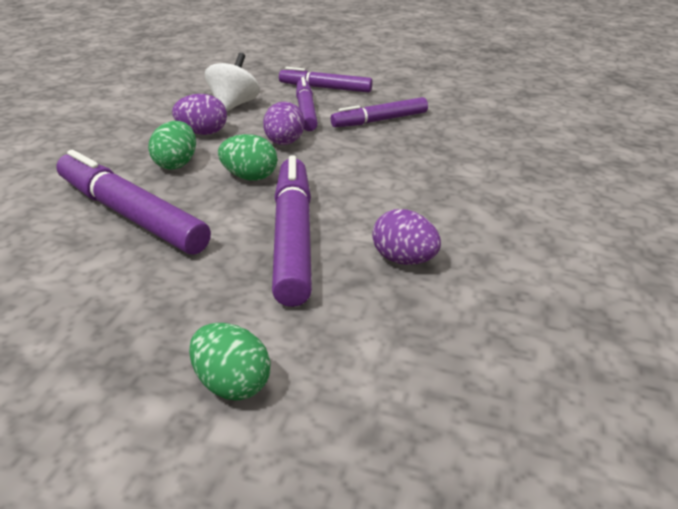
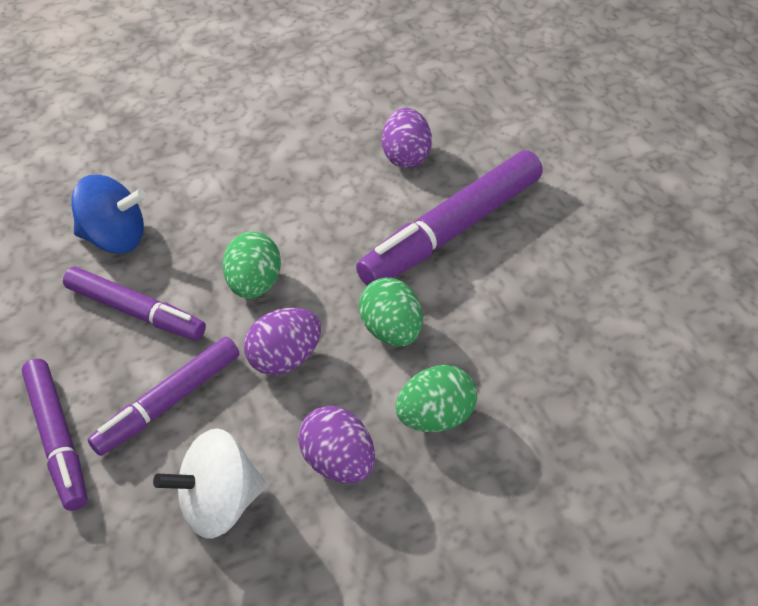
camera: 130 degrees left, 15 degrees up
(130, 215) = (553, 364): purple marker -> none
(231, 384) = (616, 163): green egg -> green egg (254, 284)
(450, 131) = (115, 238): none -> blue spinning top

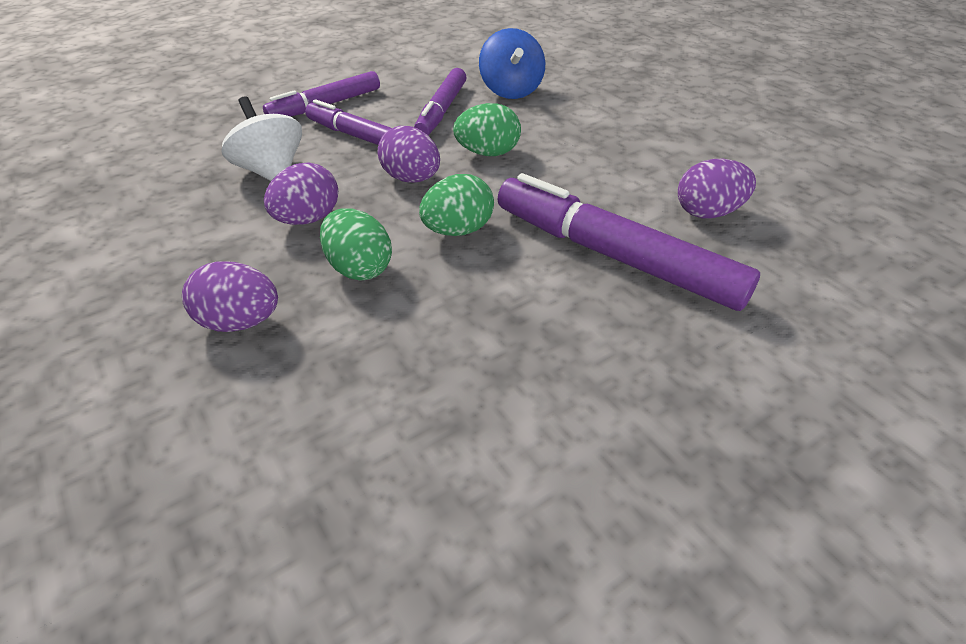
camera: 80 degrees right, 5 degrees down
(500, 521) = (240, 322): none -> purple egg

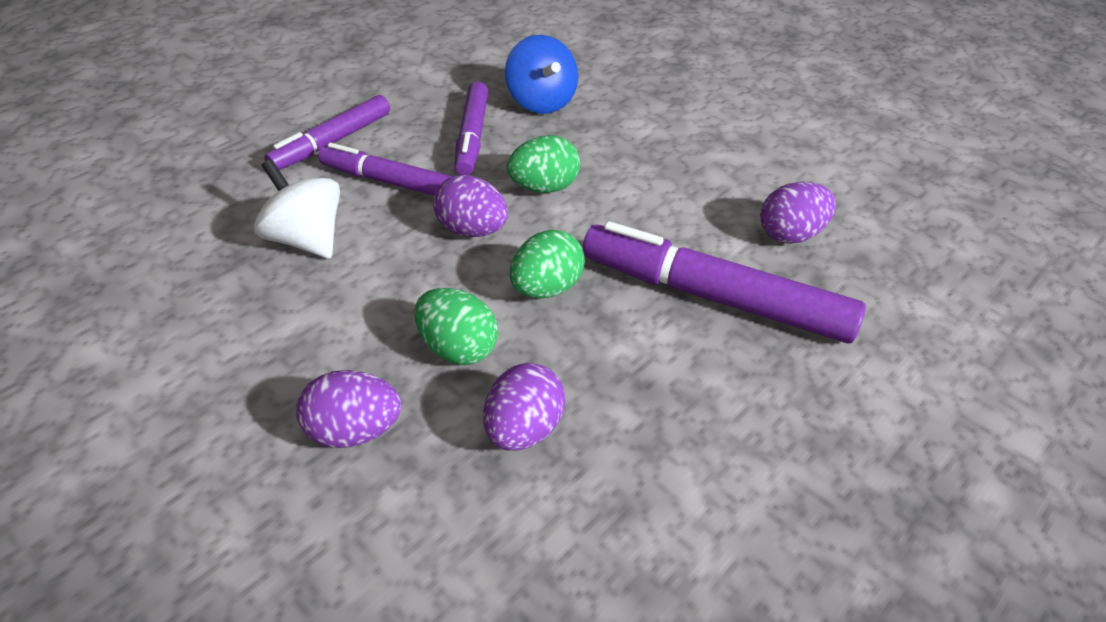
camera: 15 degrees left, 0 degrees up
(308, 219) = (374, 296): purple egg -> purple egg (523, 430)

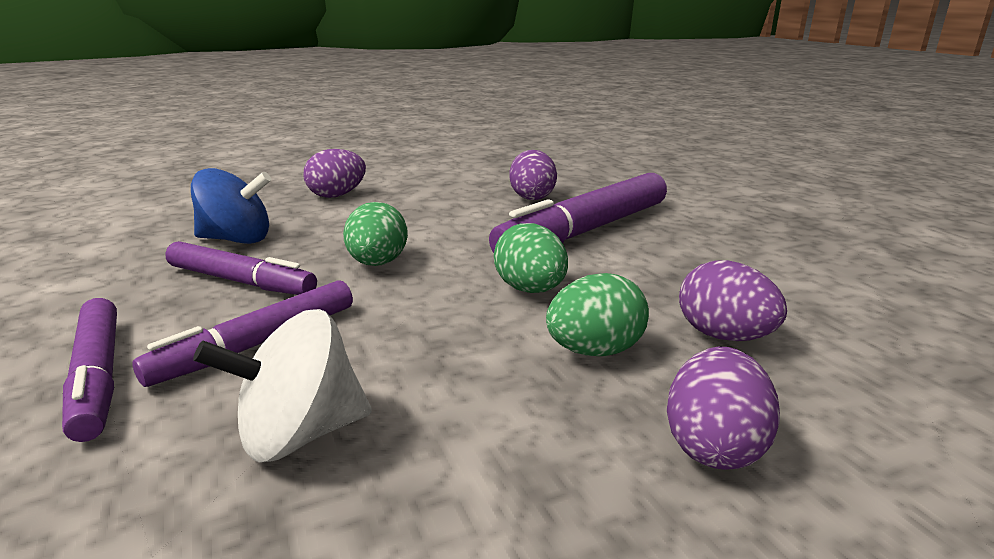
camera: 65 degrees left, 20 degrees down
(471, 230) = (406, 310): purple egg -> purple egg (337, 195)

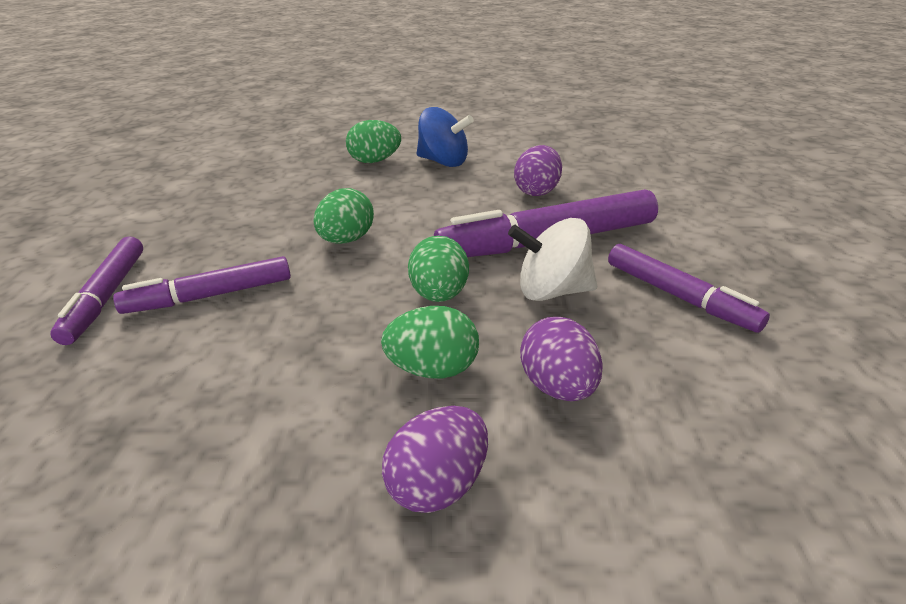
camera: 25 degrees right, 10 degrees up
(237, 240) = (268, 195): blue spinning top -> blue spinning top (443, 162)
(241, 282) = (241, 236): purple marker -> purple marker (679, 297)
(300, 434) = (178, 377): white spinning top -> white spinning top (552, 291)
(337, 195) = (374, 161): purple egg -> green egg

